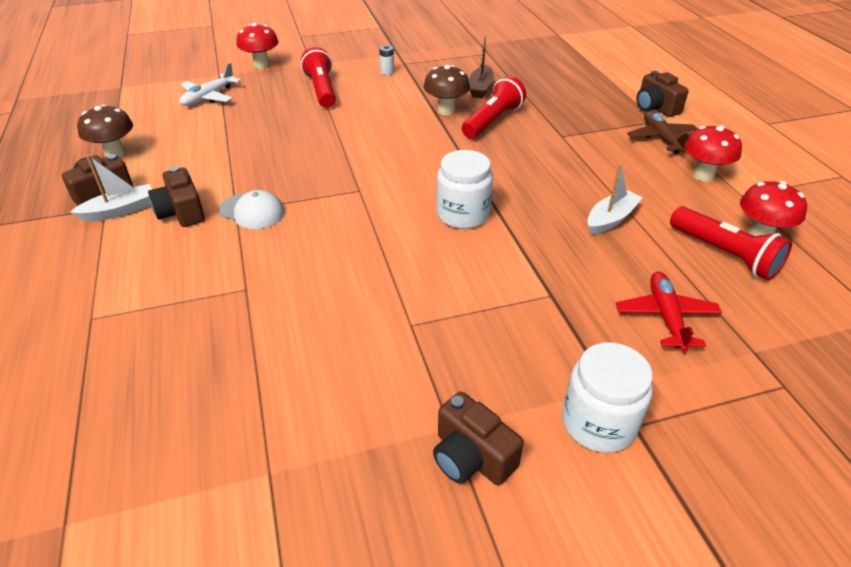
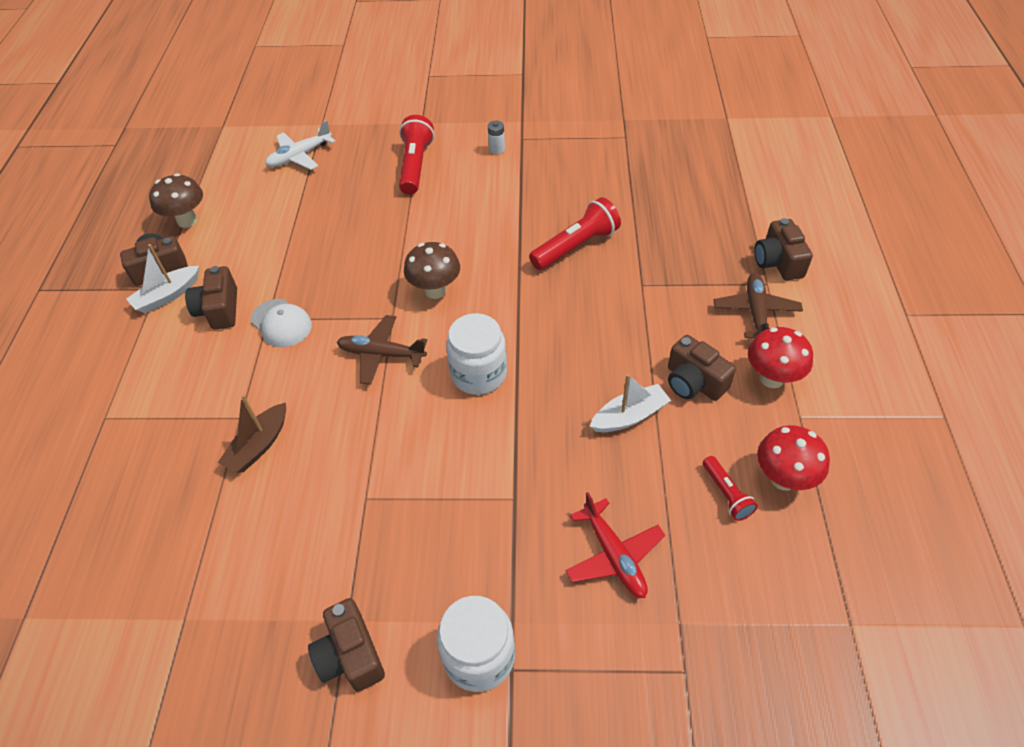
camera: 20 degrees right, 10 degrees up
(120, 211) = (167, 296): white boat -> white boat turned 150 degrees clockwise
(261, 65) = (369, 116): red mushroom -> none
(364, 217) = (381, 354): none -> brown plane
(446, 111) = (532, 221): brown mushroom -> brown mushroom (435, 290)
(480, 88) = (588, 193): brown boat -> brown boat (259, 445)
(646, 188) = (694, 382): none -> brown camera
(665, 316) = (614, 556): red plane -> red plane turned 135 degrees clockwise
(724, 254) = (726, 494): red flashlight -> red flashlight, size x0.56

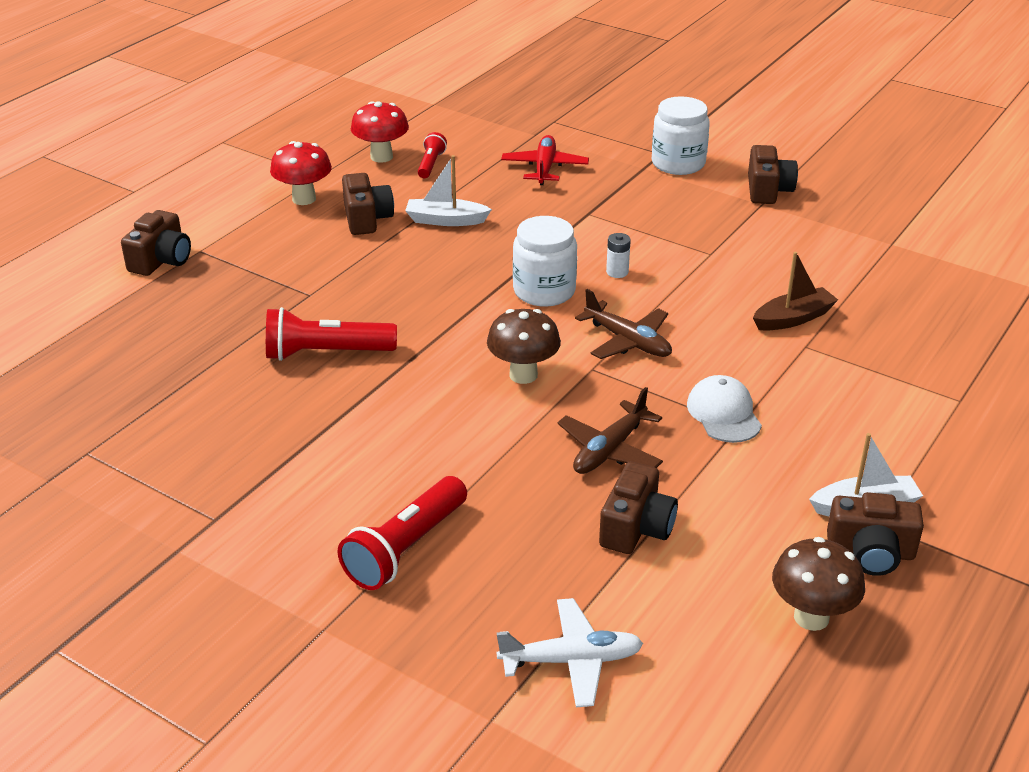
camera: 150 degrees left, 15 degrees down
(219, 310) = (797, 460): brown camera -> brown camera (636, 528)
(497, 149) = (268, 518): white battery -> white battery (617, 272)
(755, 312) = (245, 237): brown plane -> brown plane (609, 450)

